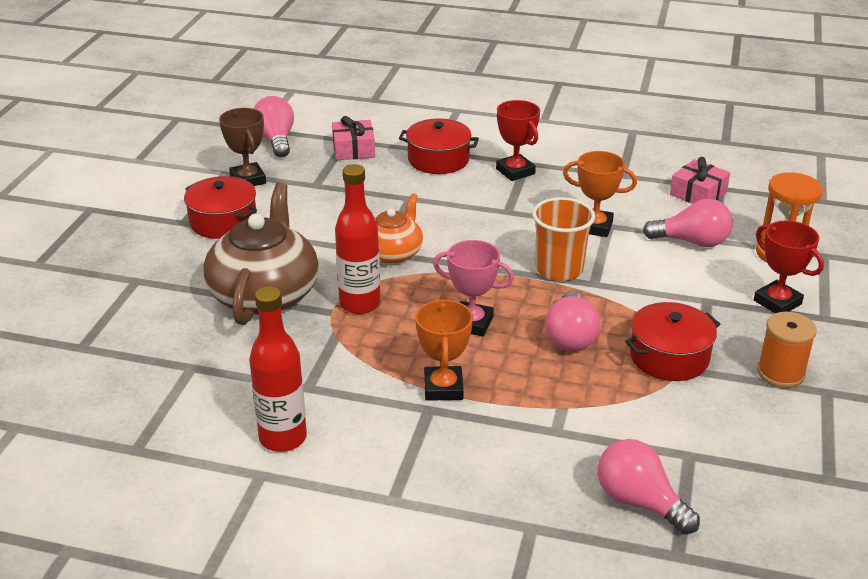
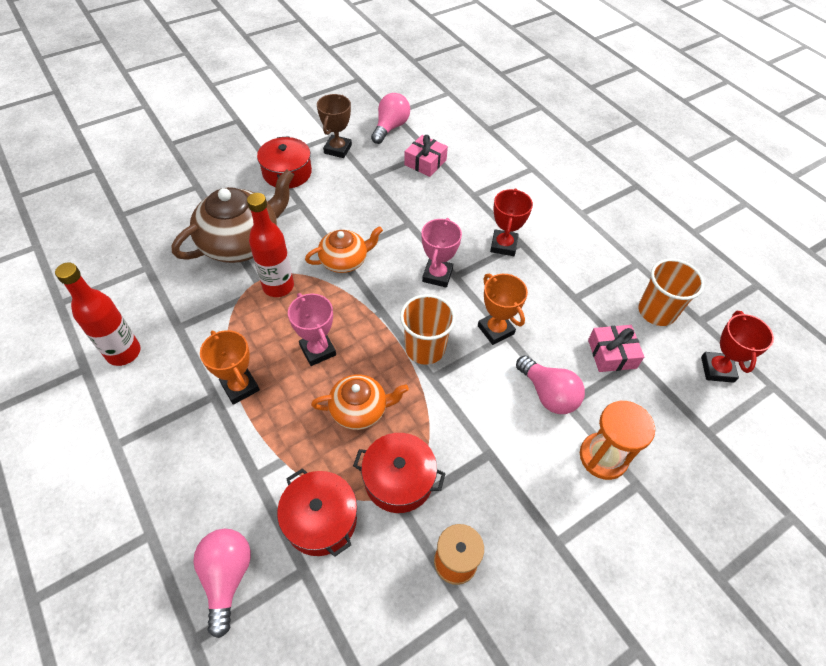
camera: 40 degrees right, 20 degrees up
(438, 160) = (466, 203): red pot -> red pot (320, 519)
(443, 388) = (240, 387): orange trophy -> orange trophy turned 75 degrees counterclockwise
(492, 219) = (437, 275): none -> pink trophy
(570, 337) = (360, 409): pink light bulb -> orange teapot
(690, 152) = (656, 311): none -> orange cup
(777, 302) = (539, 498): red trophy -> red trophy (717, 369)

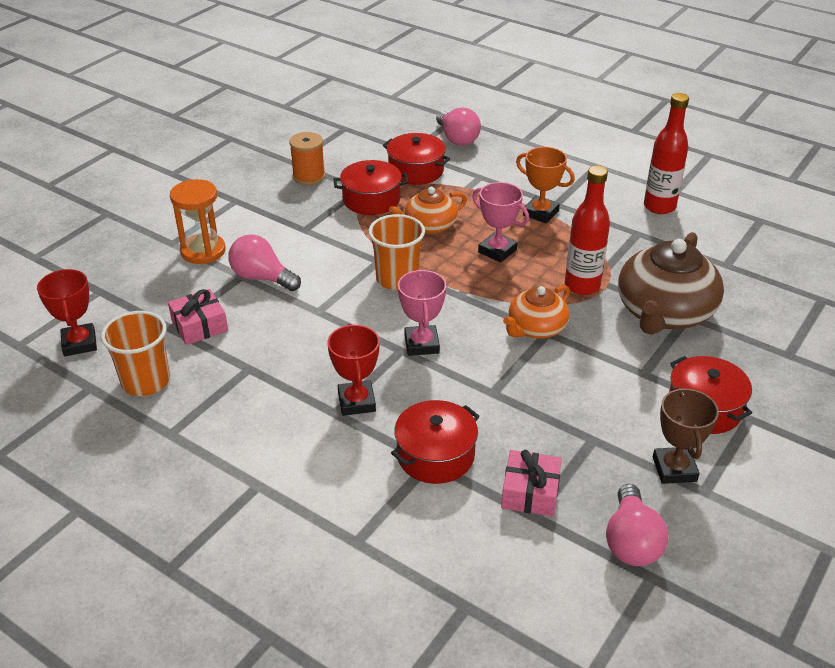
camera: 160 degrees right, 15 degrees down
(468, 197) = (435, 455): none -> red pot
(495, 330) = (332, 312): orange trophy -> none

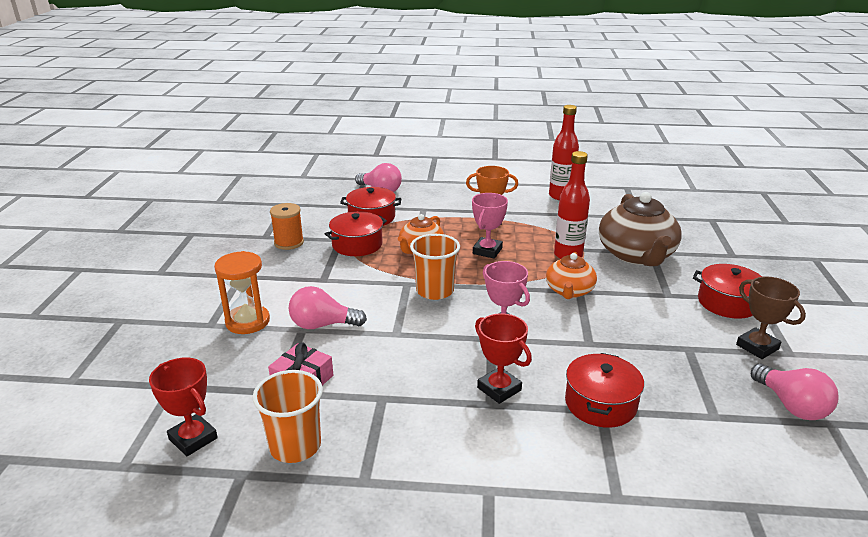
camera: 30 degrees left, 10 degrees down
(497, 251) = (487, 251): pink trophy -> pink trophy turned 75 degrees counterclockwise
(530, 492) = (692, 401): pink gift -> none

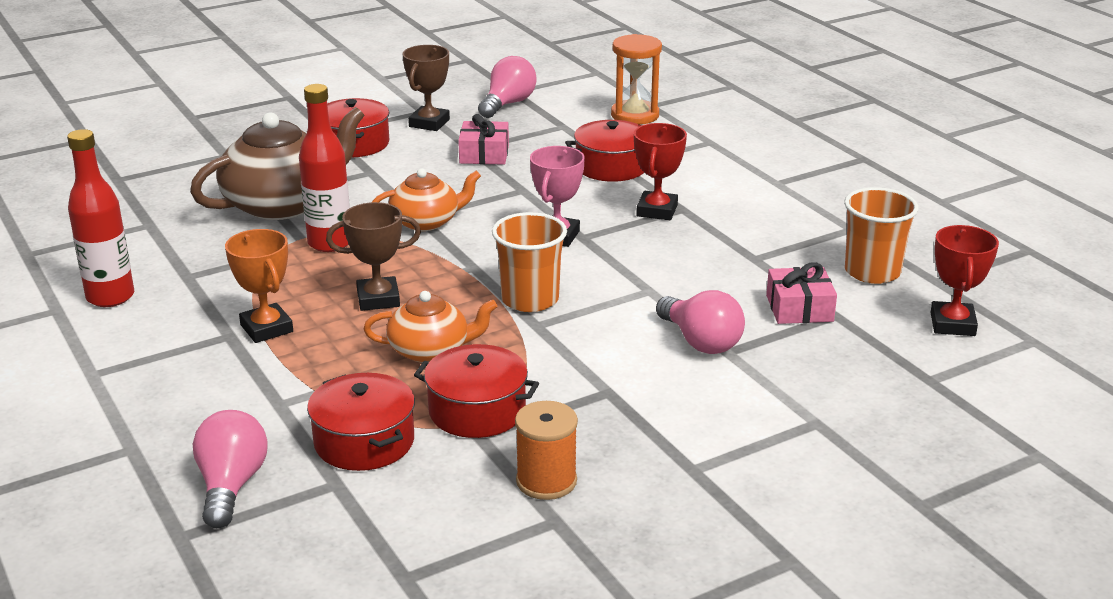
camera: 125 degrees left, 0 degrees up
(247, 322) = (771, 397): orange hourglass -> orange hourglass (635, 115)
(487, 251) = (378, 299): pink trophy -> brown trophy
(671, 350) = (484, 154): none -> pink gift

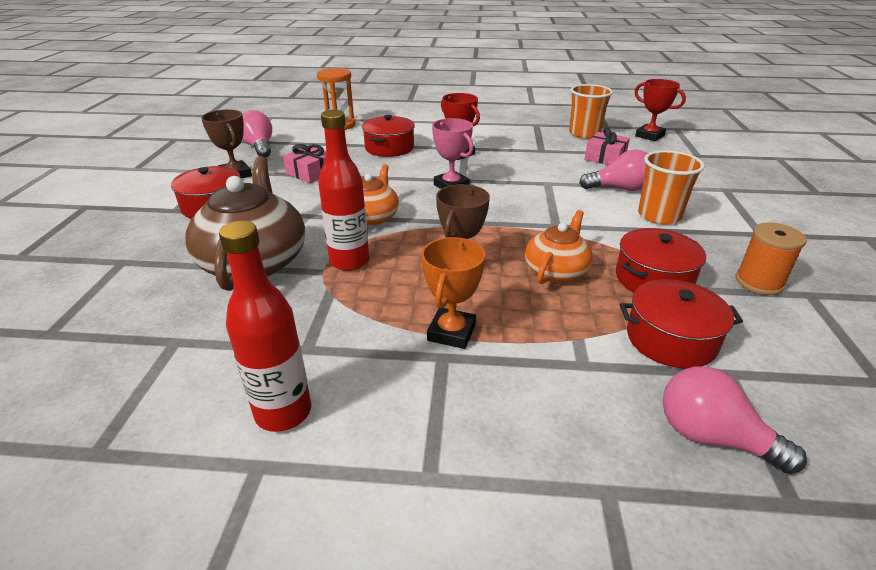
camera: 55 degrees left, 5 degrees up
(266, 328) = (451, 332): orange trophy -> orange trophy turned 75 degrees counterclockwise
(530, 299) = (522, 217): orange cup -> orange cup (659, 216)

